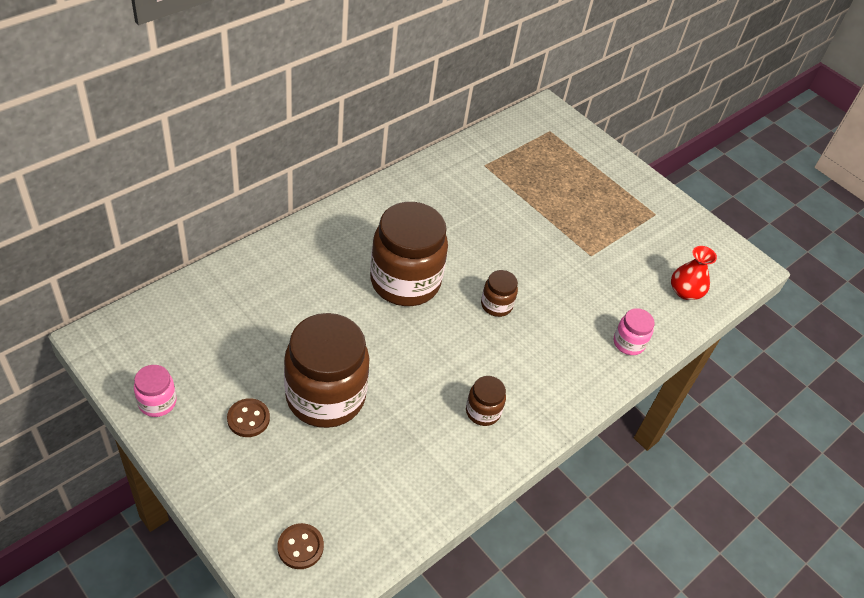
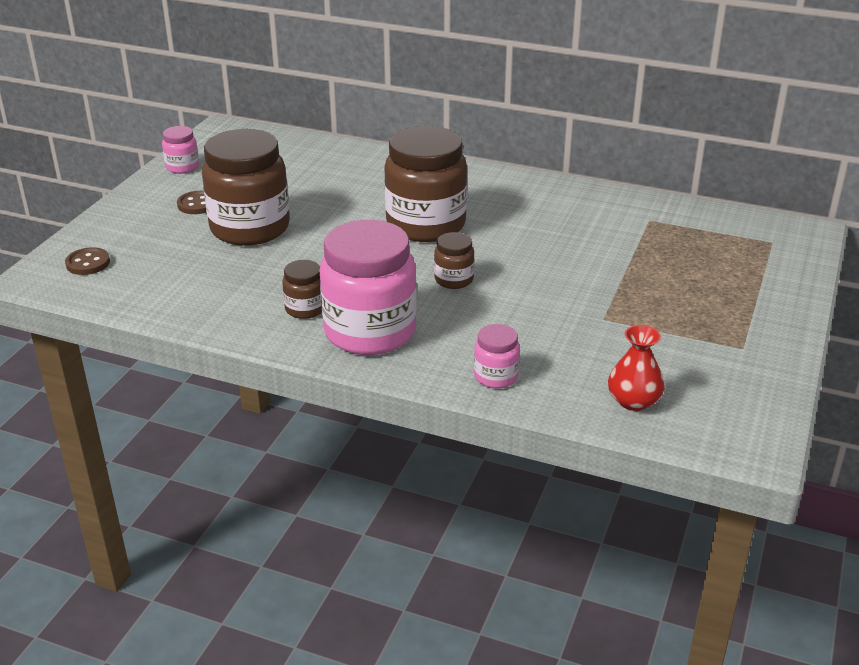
camera: 70 degrees right, 15 degrees down
(538, 386) = (370, 332): none -> pink jar

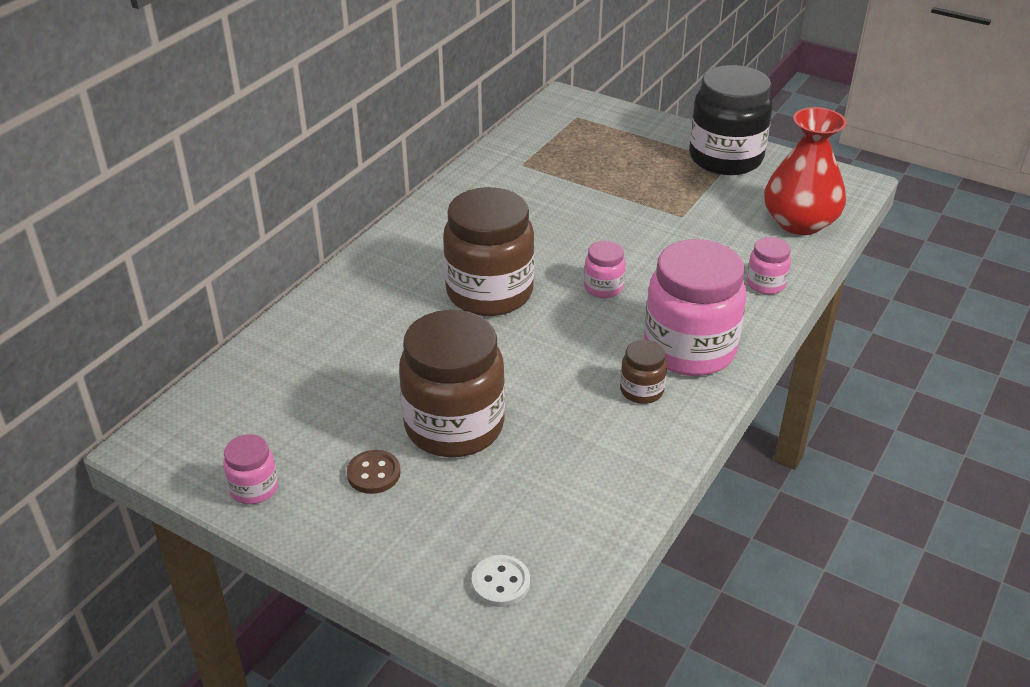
camera: 80 degrees left, 5 degrees up
(88, 263) = (500, 583): brown button -> white button
(454, 280) = (603, 287): brown jar -> pink jar
(633, 401) = (799, 222): red vase -> red vase, size x1.78
(748, 344) = (725, 158): none -> black jar

